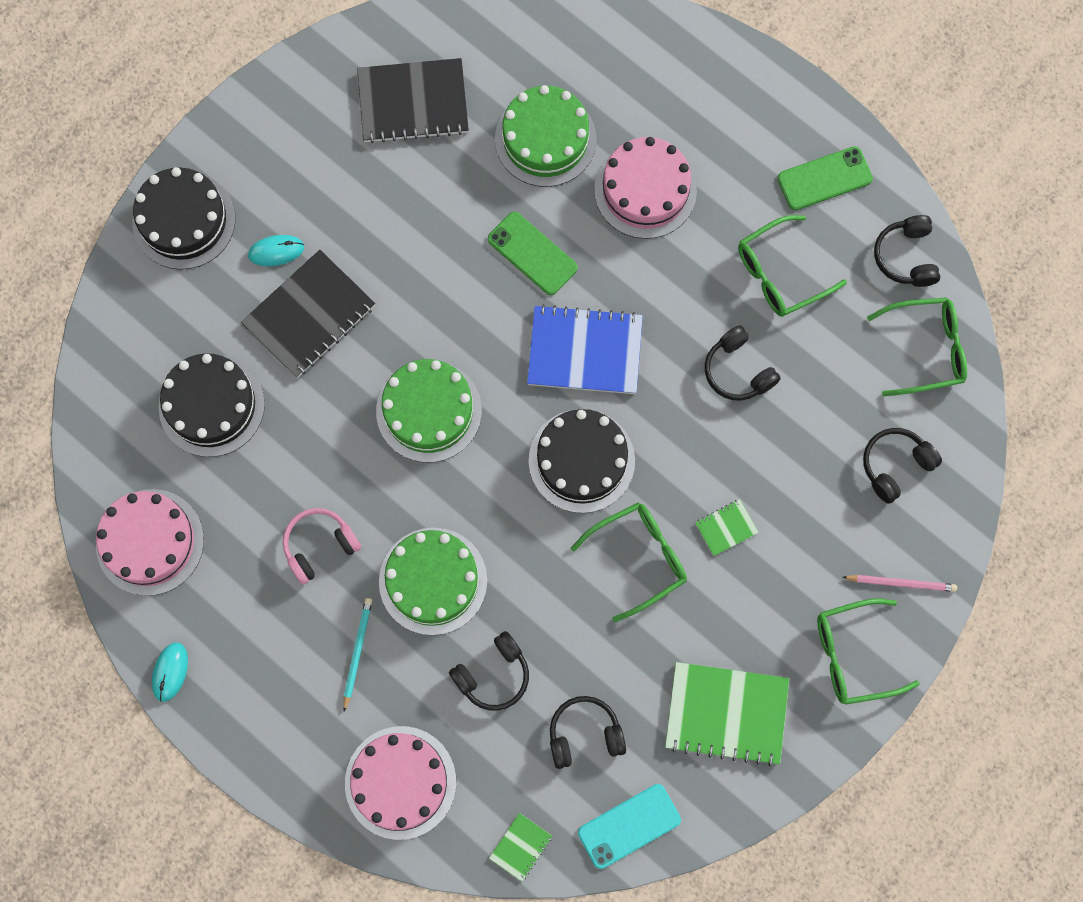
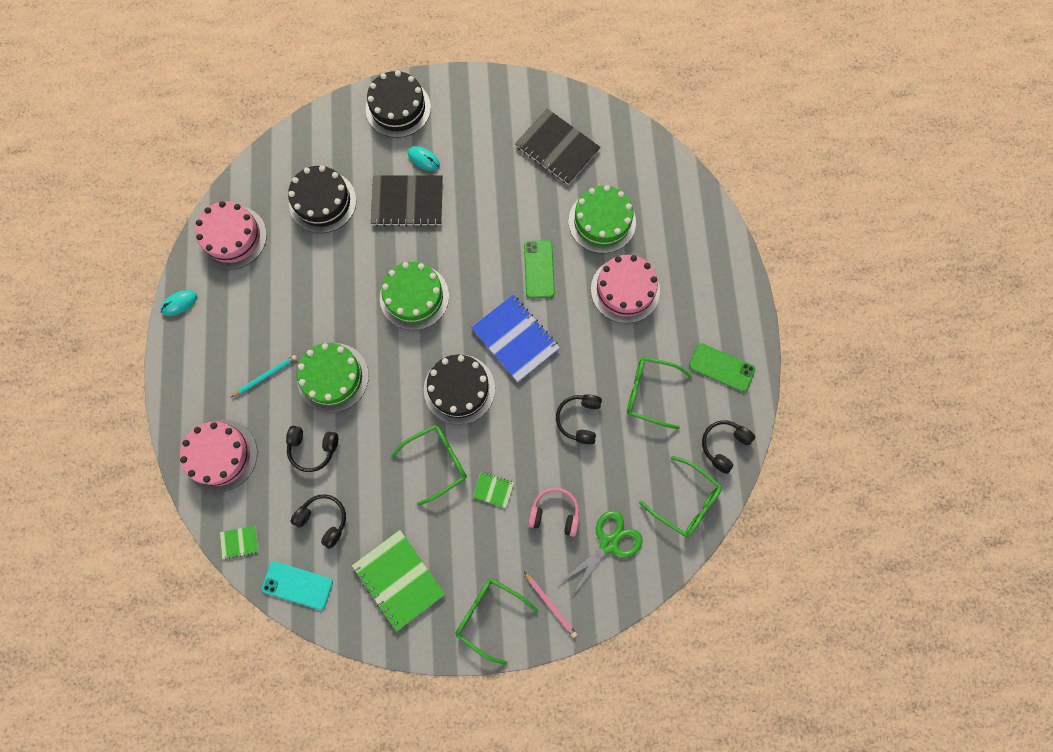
camera: 45 degrees right, 0 degrees up
(319, 546) = (301, 311): pink headphones -> pink headphones (554, 513)
(638, 558) = (437, 462): green glasses -> green glasses turned 45 degrees counterclockwise
(895, 465) = (609, 543): black headphones -> green scissors

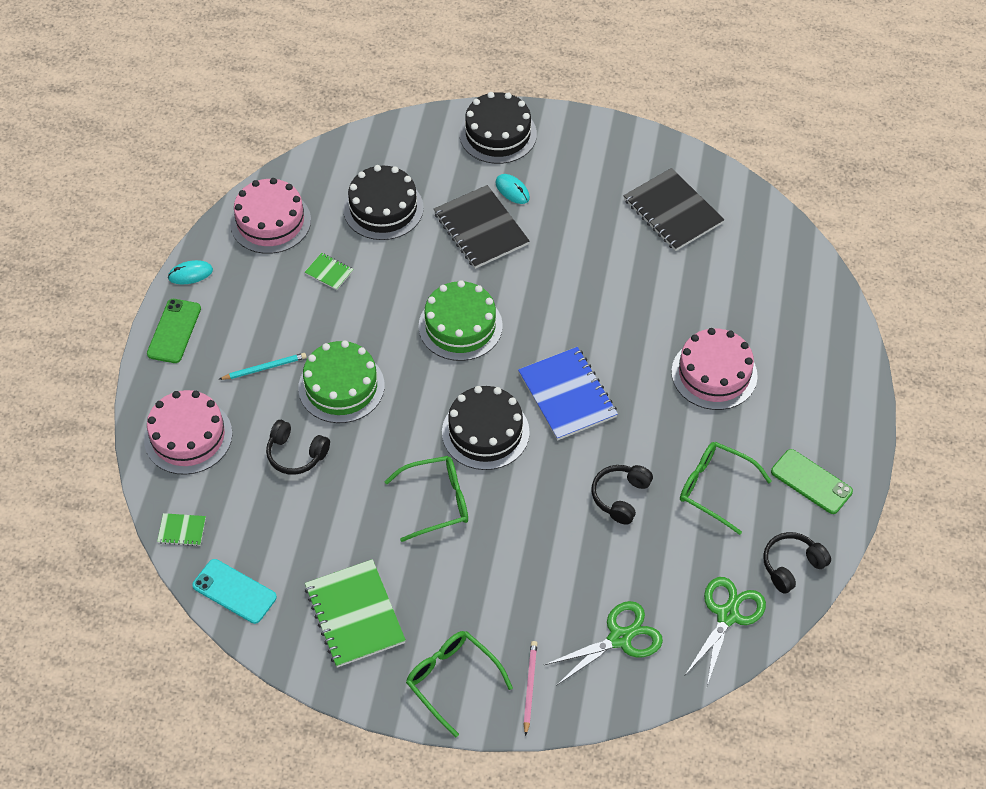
camera: 15 degrees right, 20 degrees down
(324, 520) = (286, 530): black headphones -> none
(407, 202) = (481, 229): black notebook -> black notebook turned 45 degrees clockwise
(493, 490) = (495, 547): green notebook -> green notebook (329, 272)
(539, 269) = (616, 330): green phone -> green phone (174, 331)
(550, 605) = (529, 687): pink pencil -> pink pencil turned 150 degrees counterclockwise
(554, 513) = (562, 589): pink headphones -> none
(602, 221) = (705, 297): green cake -> none
(685, 501) = (727, 615): green glasses -> green scissors

